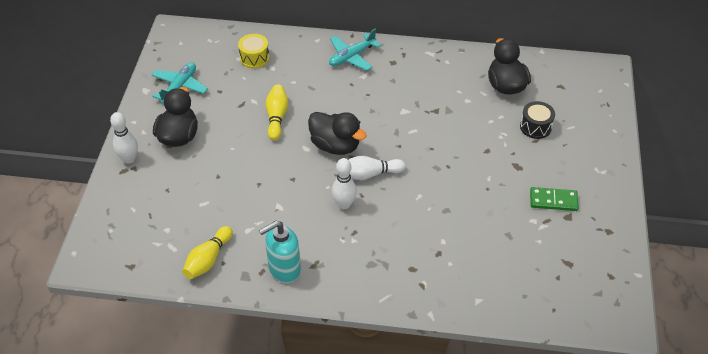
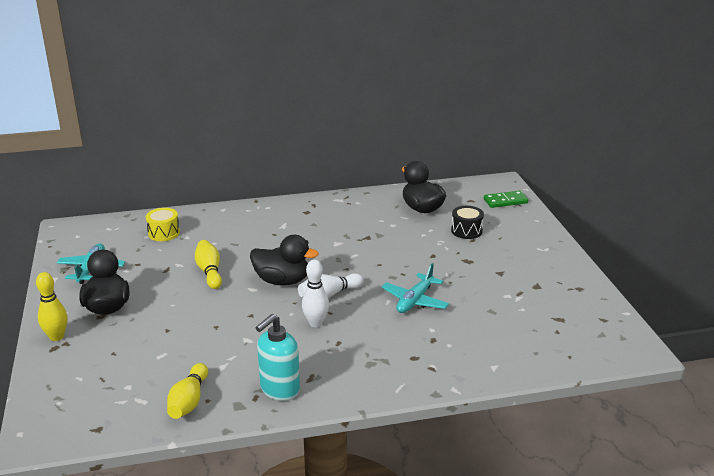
camera: 20 degrees left, 20 degrees down
(129, 159) = (56, 337): white bowling pin -> yellow bowling pin
(352, 56) = (264, 215): turquoise plane -> turquoise plane (415, 300)
(553, 201) = (516, 278): green domino -> green domino (505, 201)

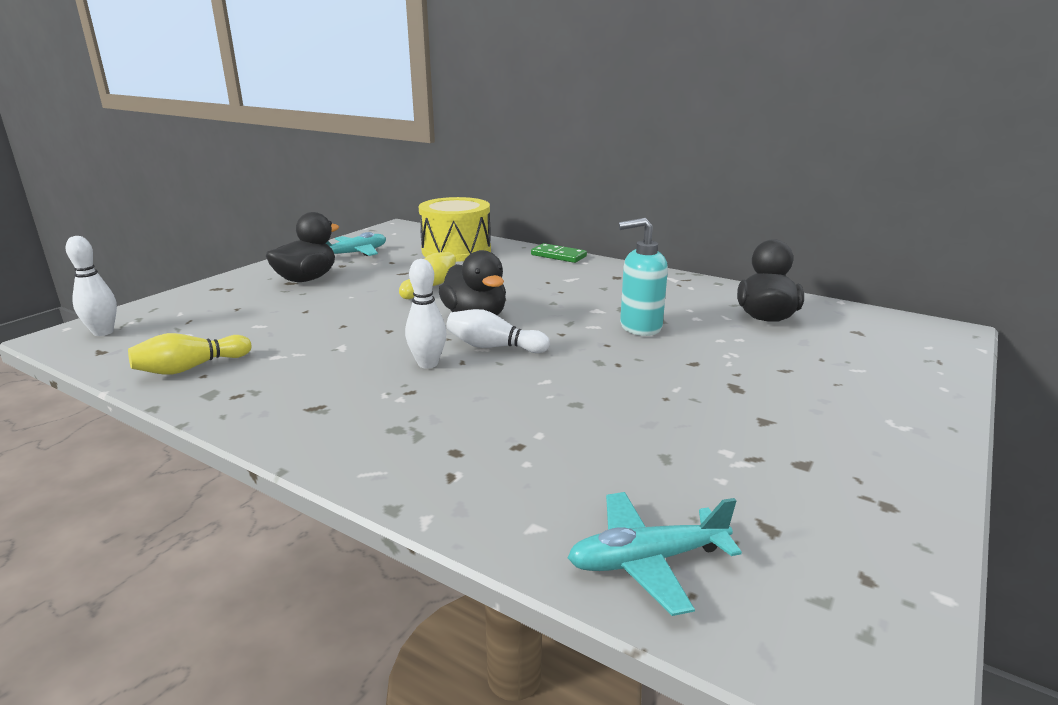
camera: 45 degrees right, 5 degrees down
(56, 337) = (234, 282): yellow bowling pin -> none
(60, 419) = (103, 332): none -> white bowling pin
(164, 233) = (456, 250): yellow drum -> yellow drum, size x1.91
(279, 389) = (267, 401): turquoise soap dispenser -> turquoise soap dispenser (640, 327)
(415, 300) = (579, 395): turquoise plane -> turquoise plane (647, 560)
(466, 231) = (793, 358): black drum -> none
(505, 201) = (918, 350): green domino -> green domino (558, 256)

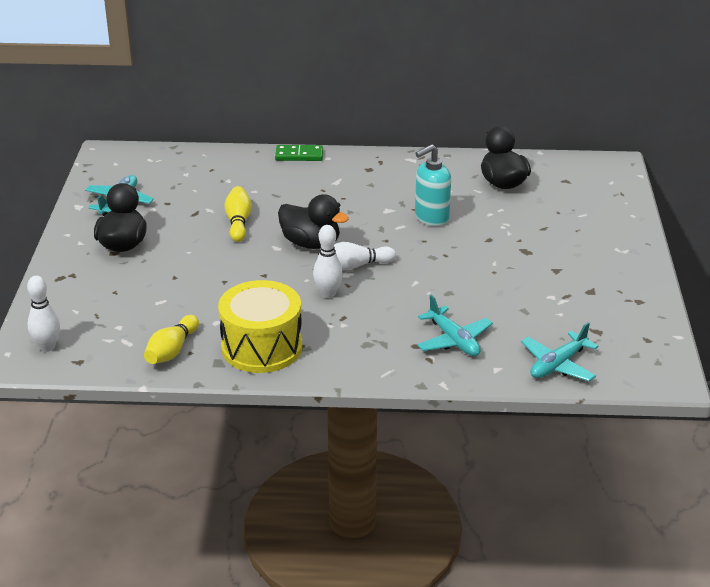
camera: 30 degrees left, 10 degrees up
(456, 250) = (205, 172): yellow drum -> yellow drum (262, 347)
(515, 462) = (453, 340): none -> turquoise plane

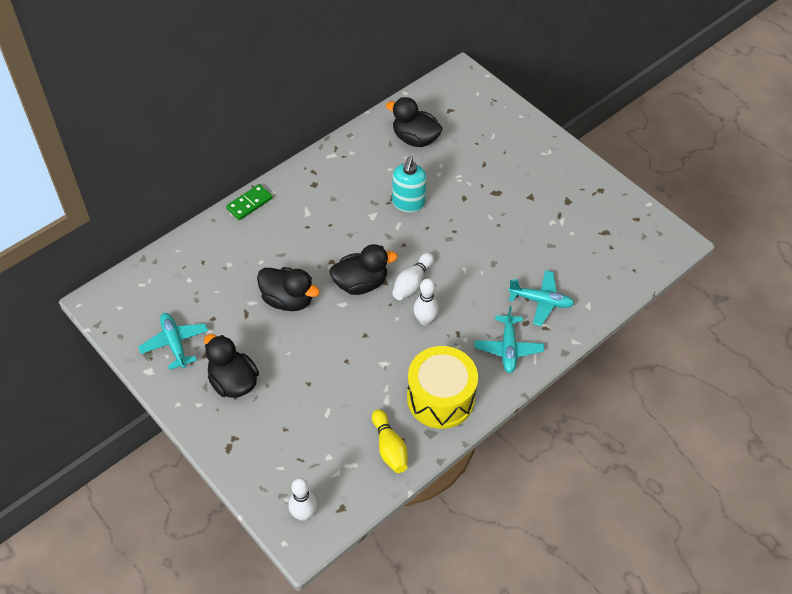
camera: 45 degrees left, 20 degrees up
(238, 222) = (288, 300): yellow bowling pin -> black duck
(558, 365) = (615, 276): turquoise plane -> turquoise plane (508, 348)

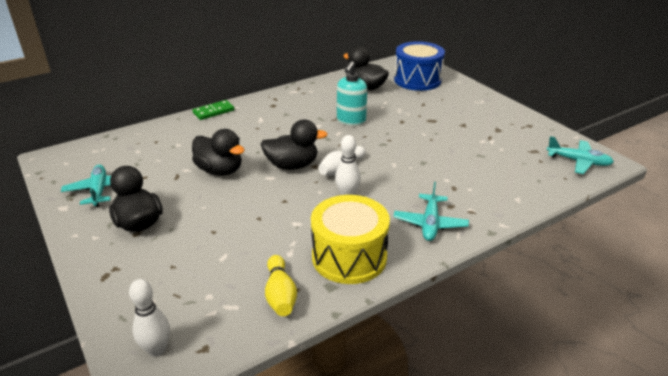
camera: 10 degrees right, 20 degrees down
(473, 117) = (417, 80): none -> blue drum
(540, 301) = (468, 191): turquoise plane -> turquoise plane (578, 162)

